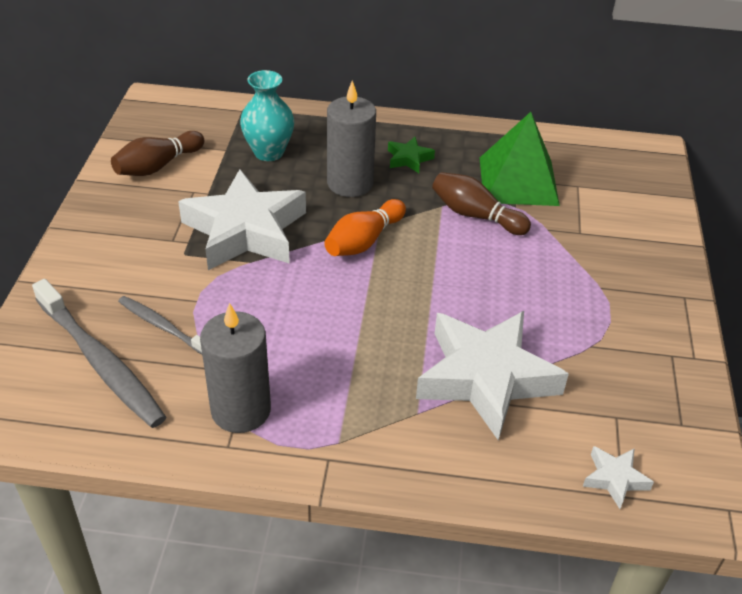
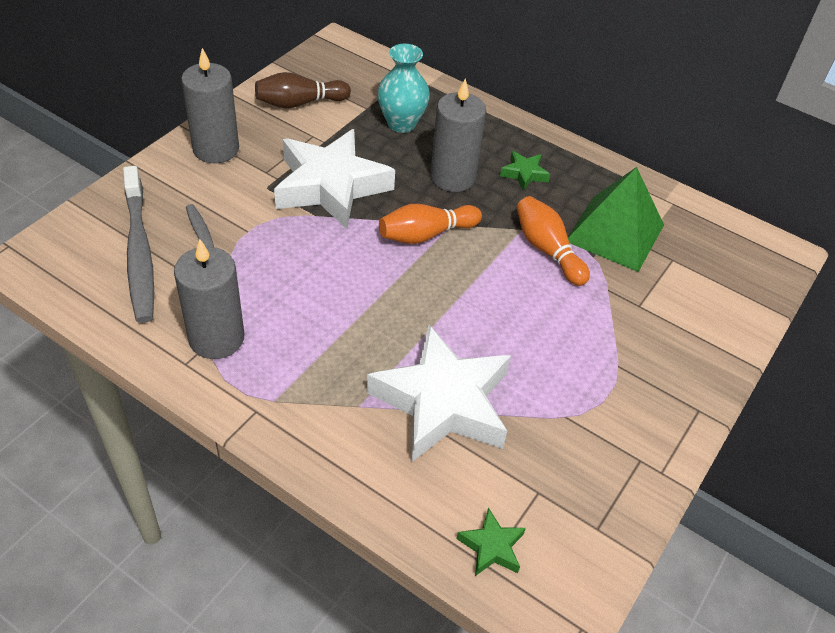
camera: 25 degrees right, 5 degrees up
(106, 237) = (216, 149): none -> grey candle
(475, 215) = (547, 250): brown bowling pin -> orange bowling pin
(614, 479) = (492, 547): white star -> green star

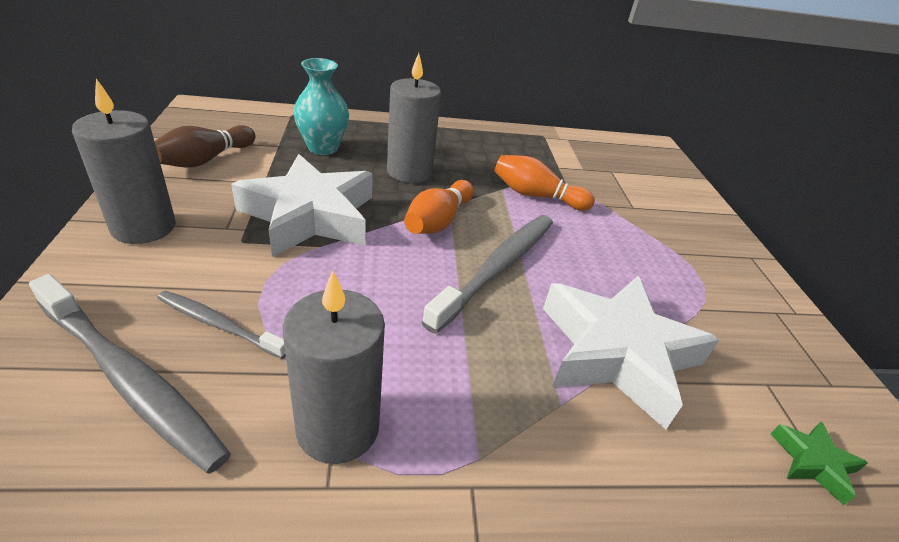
camera: 40 degrees left, 10 degrees down
(429, 295) = (498, 267): none -> grey toothbrush
(524, 174) = (458, 152): green star -> none
(615, 232) = (561, 168): green pyramid -> none

